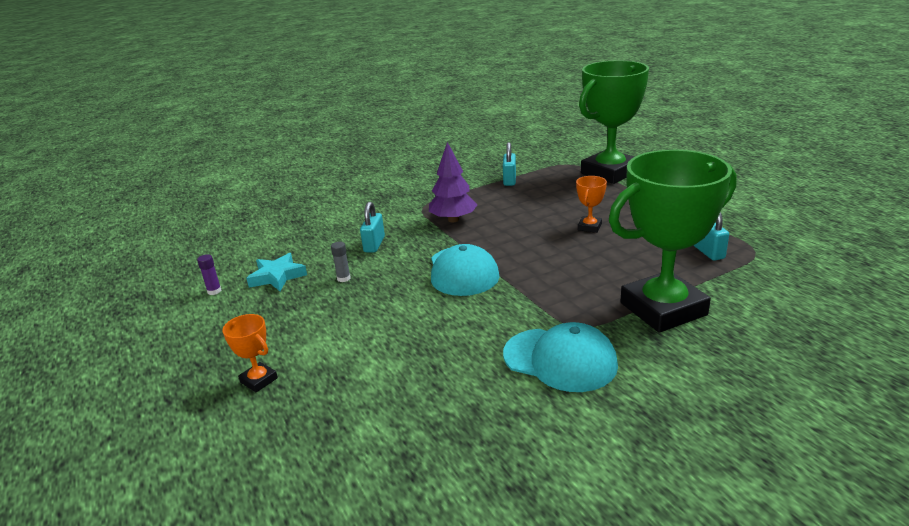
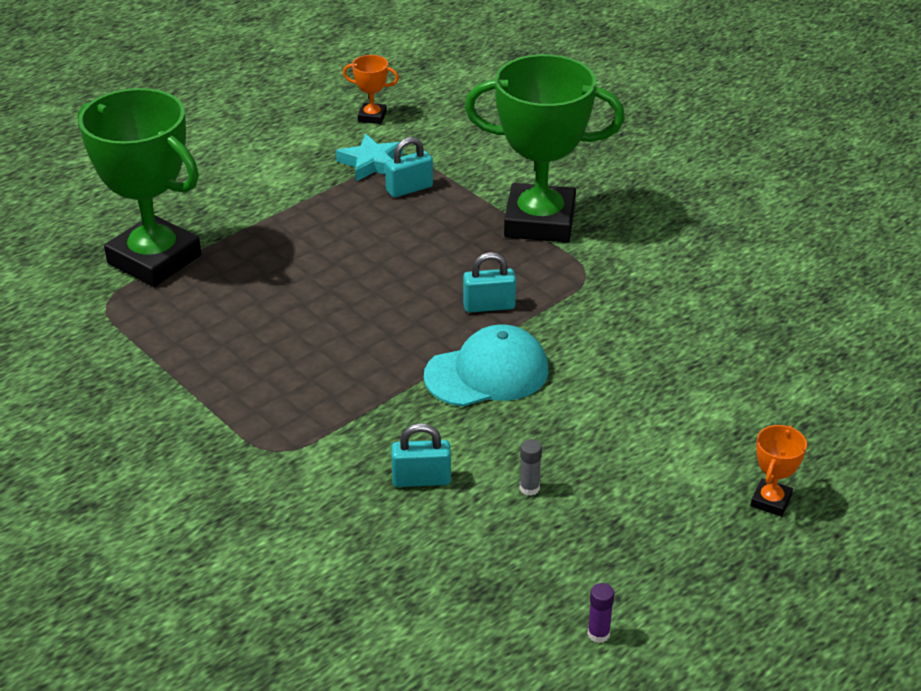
camera: 105 degrees left, 10 degrees up
(277, 276) = (539, 568): turquoise star -> turquoise star (371, 163)
(453, 219) = (328, 406): purple tree -> none
(509, 180) = (171, 362): turquoise padlock -> turquoise padlock (489, 306)
(560, 360) = (649, 283): turquoise cap -> none
(589, 227) = (349, 273): orange trophy -> orange trophy (372, 117)
(663, 309) = (539, 221): green trophy -> green trophy turned 45 degrees counterclockwise

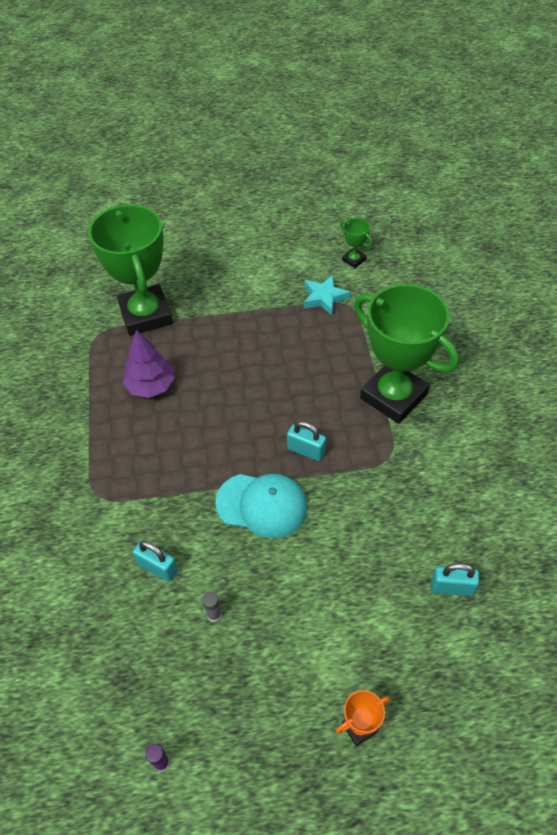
camera: 35 degrees right, 15 degrees up
(236, 324) = (151, 386): none -> purple tree
(372, 117) = (354, 260): orange trophy -> green trophy
(409, 189) = (331, 329): turquoise padlock -> turquoise padlock (452, 587)

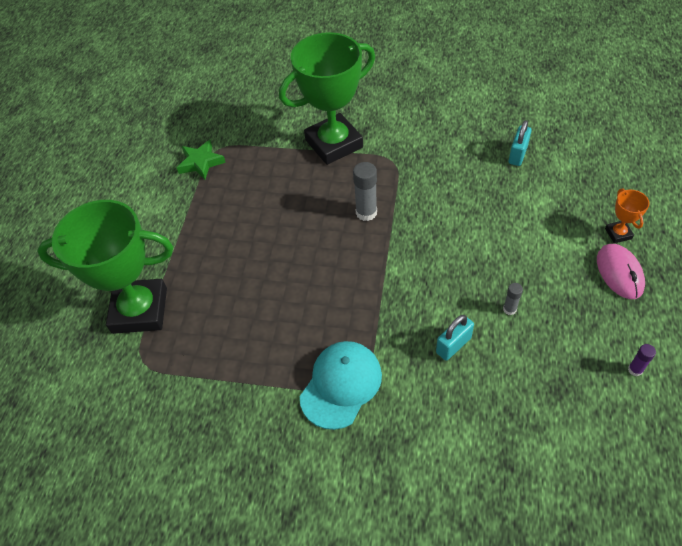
camera: 70 degrees left, 0 degrees up
(151, 386) = (240, 320): purple tree -> none
(262, 505) = (411, 254): turquoise cap -> turquoise cap (341, 385)
(296, 733) = (619, 273): none -> pink mouse
(306, 450) = (366, 212): turquoise padlock -> grey glue stick
(324, 298) = (201, 162): turquoise star -> green star
(354, 260) = (167, 132): green trophy -> none

